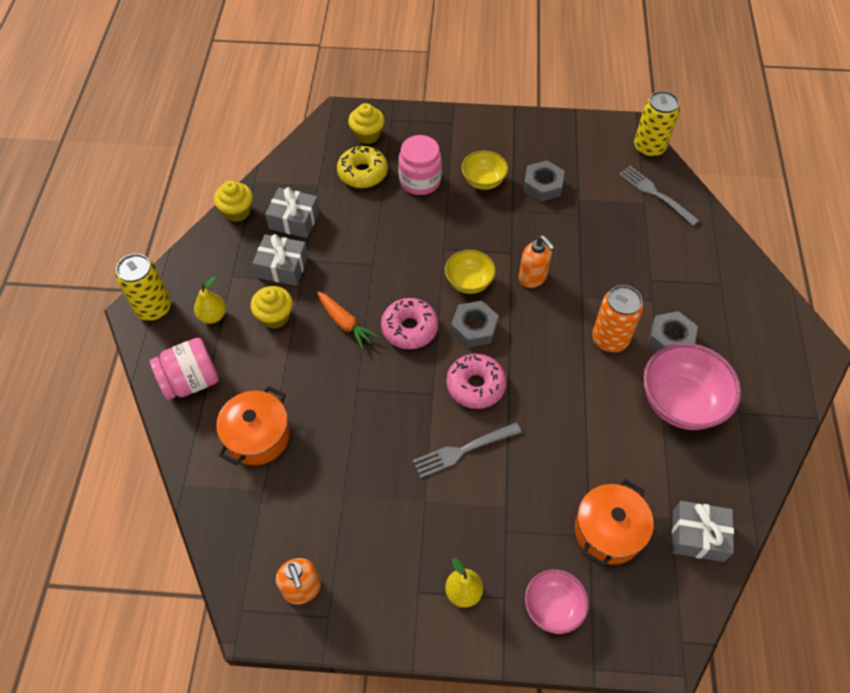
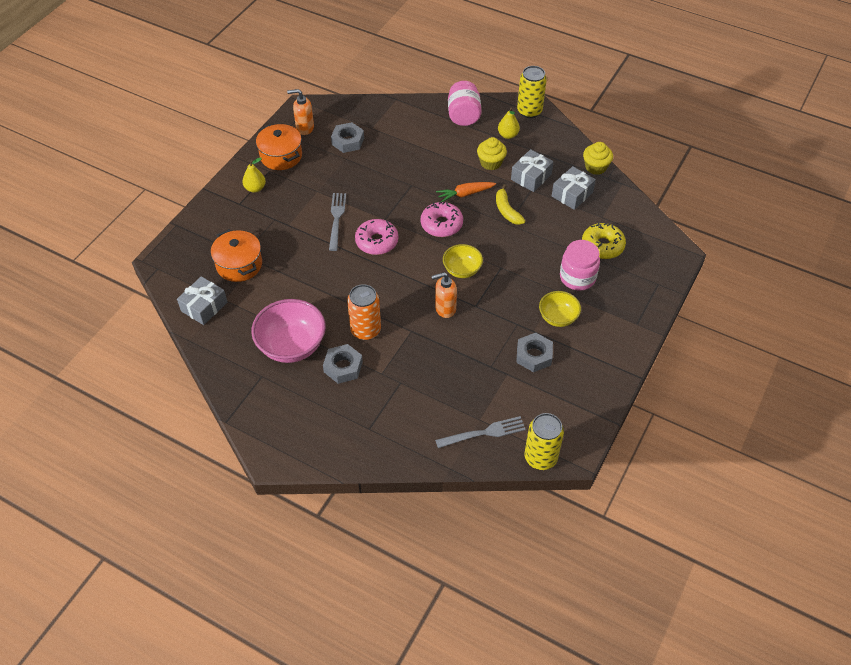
camera: 115 degrees right, 5 degrees down
(257, 436) = (407, 134): orange pot -> orange pot (281, 156)
(352, 272) = (507, 210): none -> yellow banana
(367, 135) = (645, 262): yellow cupcake -> none
(474, 328) = (422, 258): grey nut -> grey nut (348, 141)
(553, 607) = (218, 221): pink bowl -> none

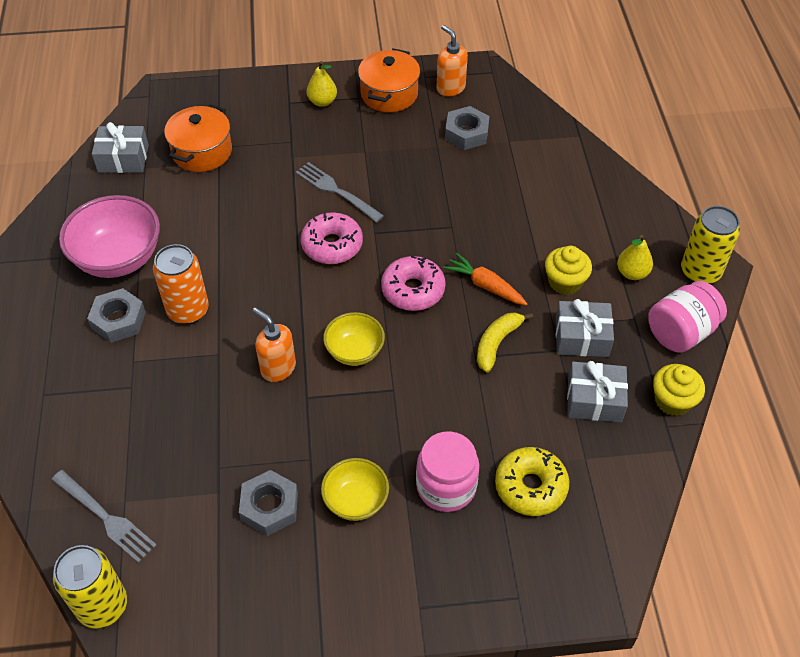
camera: 55 degrees right, 0 degrees up
(336, 219) = (336, 191): grey fork -> grey fork turned 105 degrees counterclockwise
(463, 115) = (619, 211): pink jar -> pink jar (680, 332)

